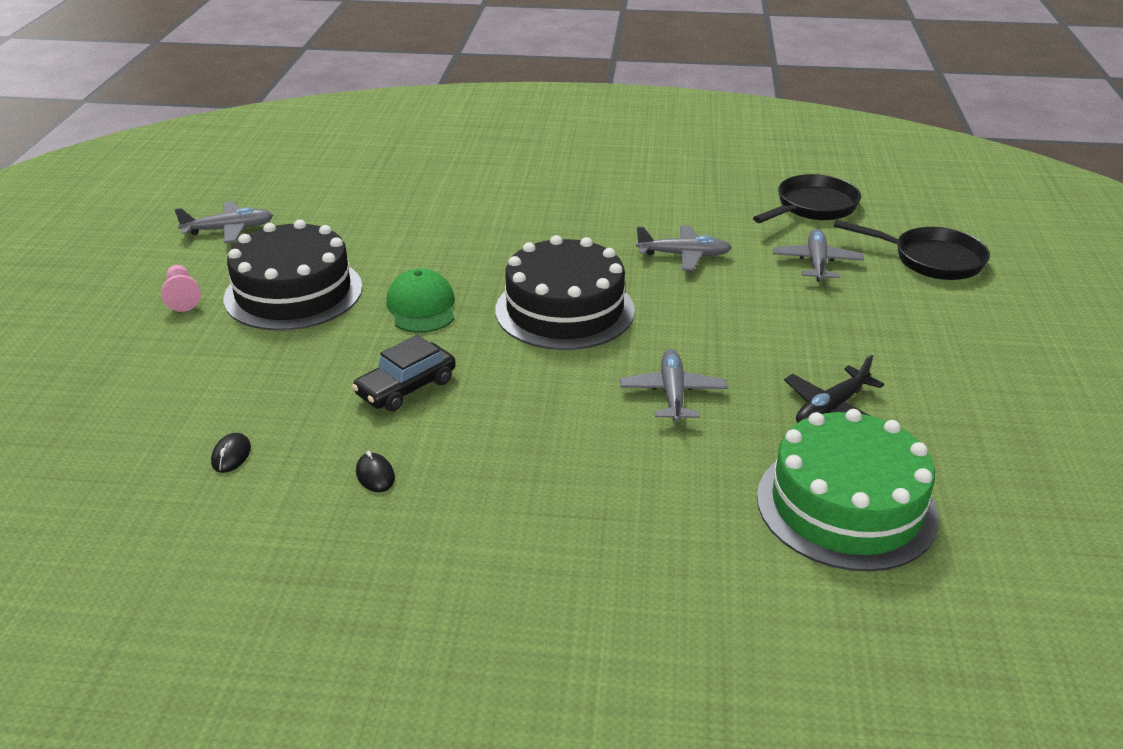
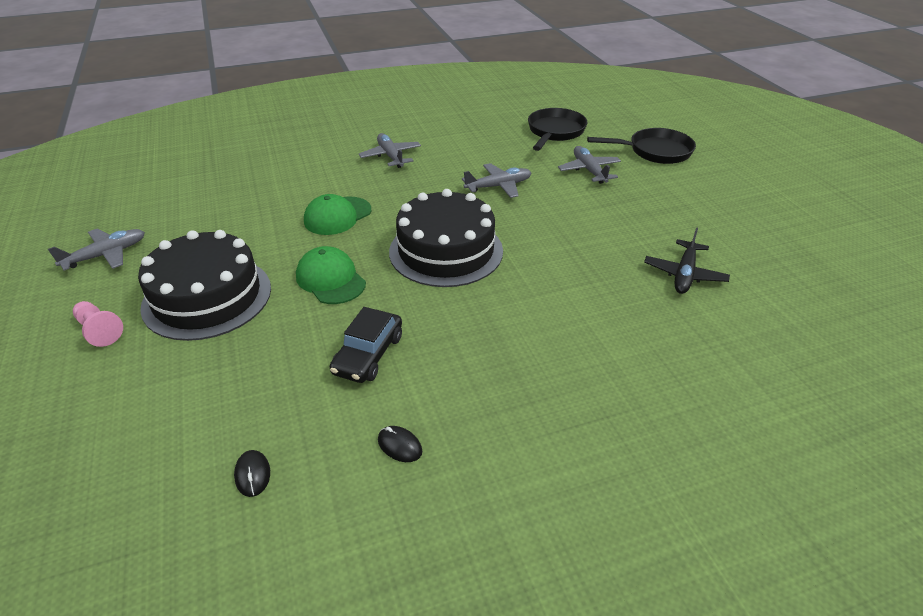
camera: 25 degrees left, 5 degrees up
(475, 245) = (337, 216): none -> green cap
(672, 393) = (574, 295): grey plane -> grey plane (390, 156)
(846, 506) = (754, 345): green cake -> none

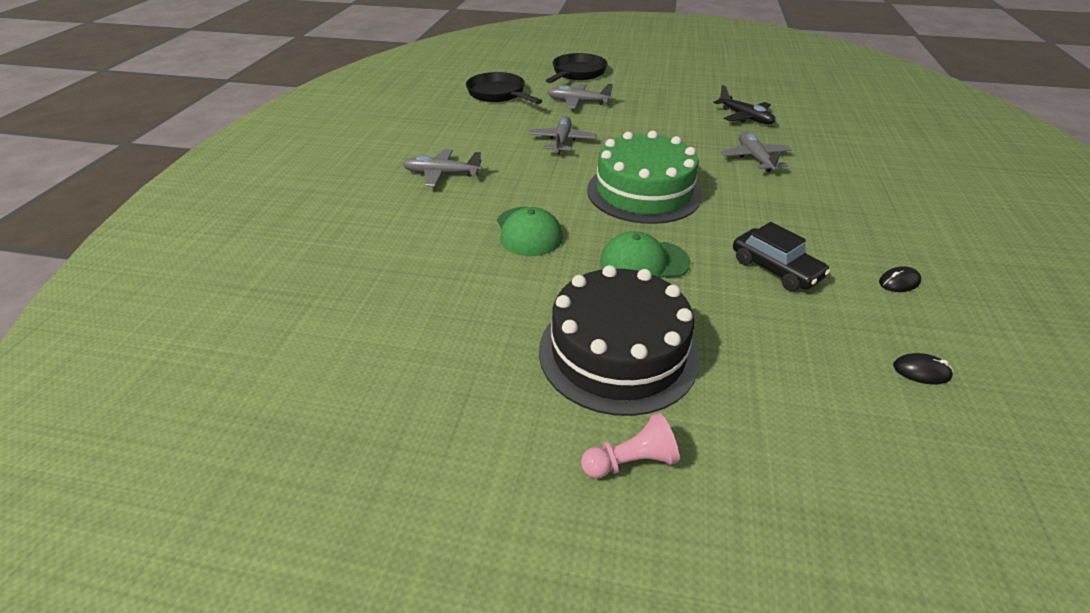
camera: 60 degrees left, 0 degrees up
(106, 255) = (443, 434): grey plane -> grey plane (754, 158)
(446, 251) = (643, 192): black cake -> green cake

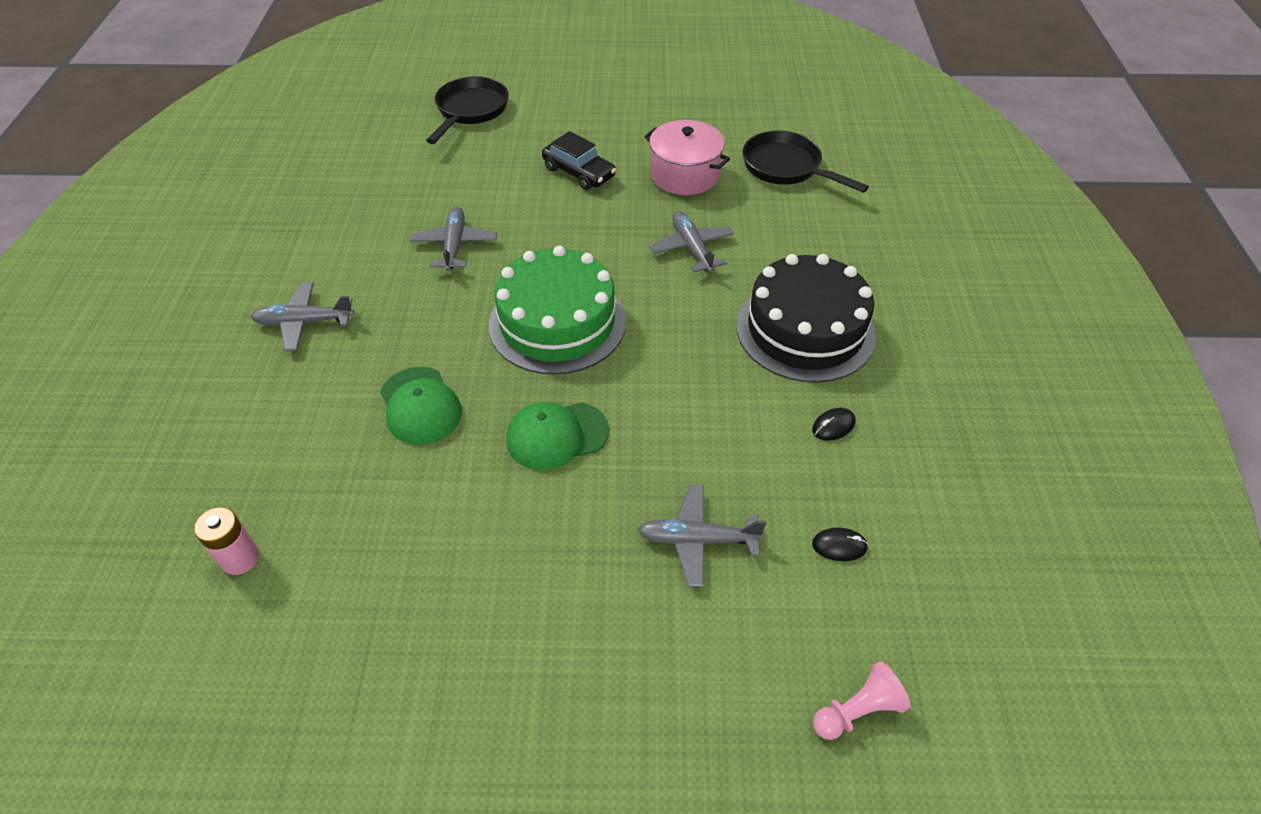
camera: 10 degrees left, 10 degrees up
(368, 313) = (240, 558): none -> pink battery
(499, 94) = (367, 164): black pan -> black pan (786, 168)
(577, 102) = (473, 168): grey plane -> grey plane (697, 540)
(618, 352) = (528, 570): black cake -> black cake (805, 330)
(631, 461) = (542, 706): pink pawn -> pink pawn (857, 711)
(745, 117) = (684, 175): black plane -> pink pot
(775, 269) = (703, 425): black car -> black car (579, 172)

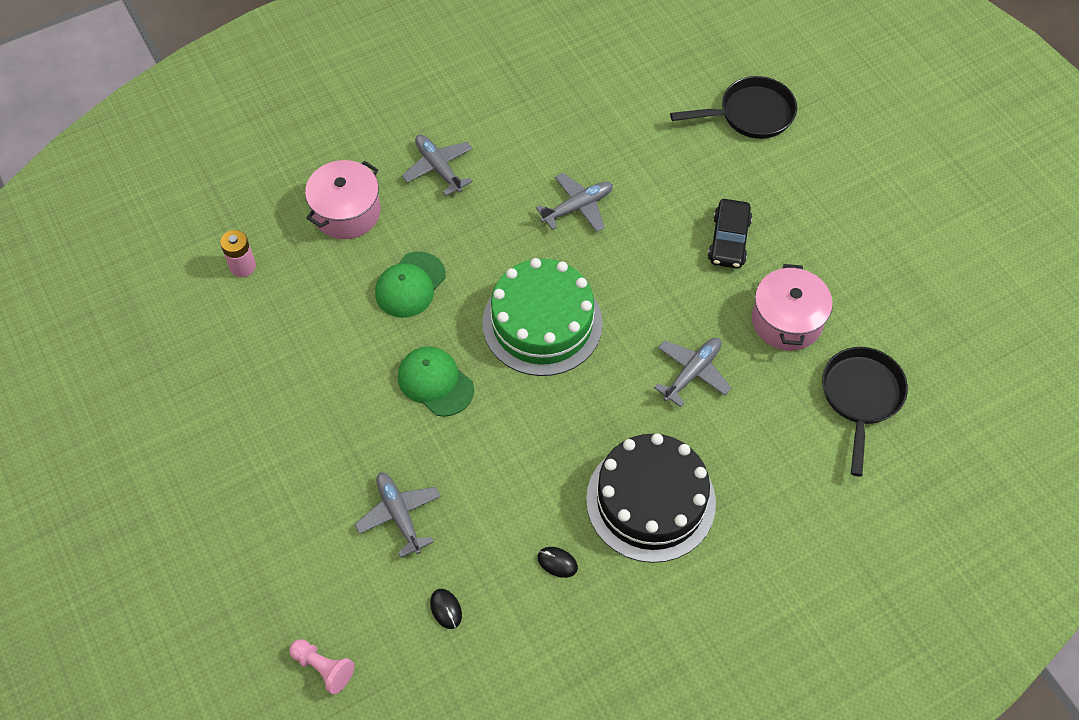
camera: 60 degrees right, 10 degrees up
(274, 422) = (346, 212): none -> pink pot

